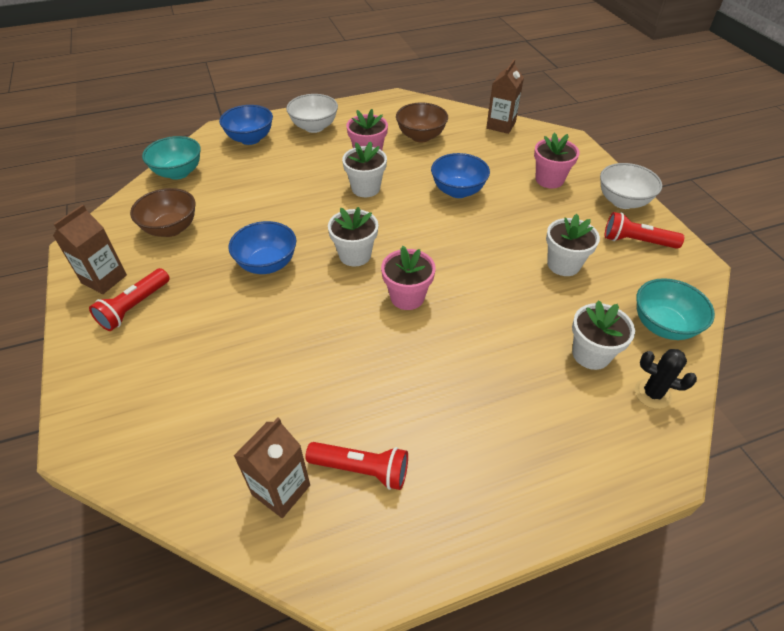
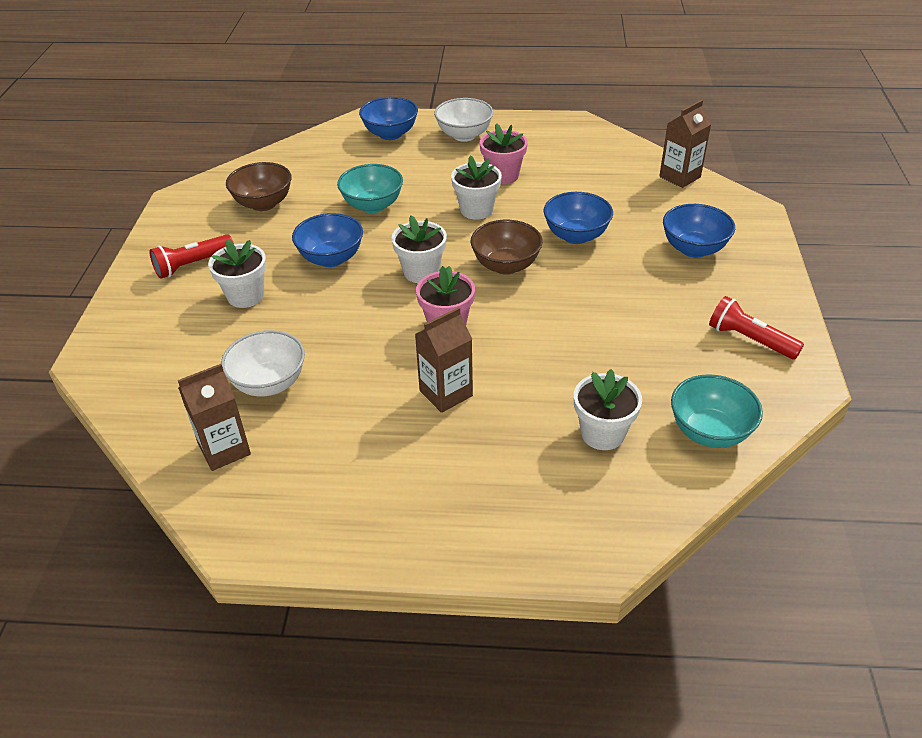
camera: 25 degrees right, 5 degrees down
(104, 279) = (181, 234): brown carton -> brown carton (446, 393)
(178, 173) = (301, 152): turquoise bowl -> turquoise bowl (372, 206)
(361, 470) = (302, 458): red flashlight -> none
(421, 136) = (575, 169): brown bowl -> brown bowl (506, 265)
(549, 180) = (693, 249): pink flower pot -> blue bowl
(563, 264) = (640, 340): white flower pot -> white flower pot (245, 296)
(622, 201) = (767, 293): white bowl -> white bowl (269, 383)
(652, 394) = (642, 490): black cactus -> none

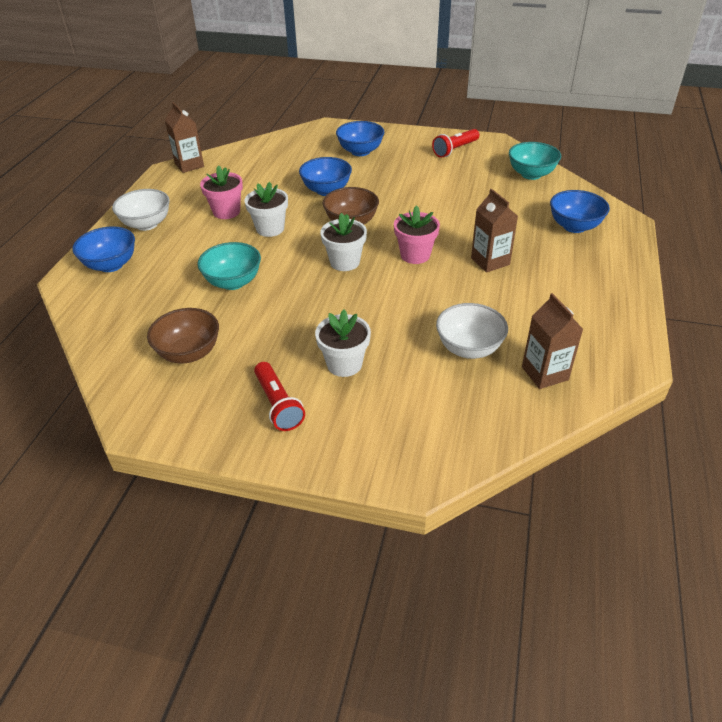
camera: 80 degrees left, 0 degrees up
(331, 258) = (306, 309): blue bowl -> blue bowl (574, 226)
(602, 433) = (531, 207): white flower pot -> none
(680, 177) = (274, 143): brown carton -> brown carton (189, 165)

